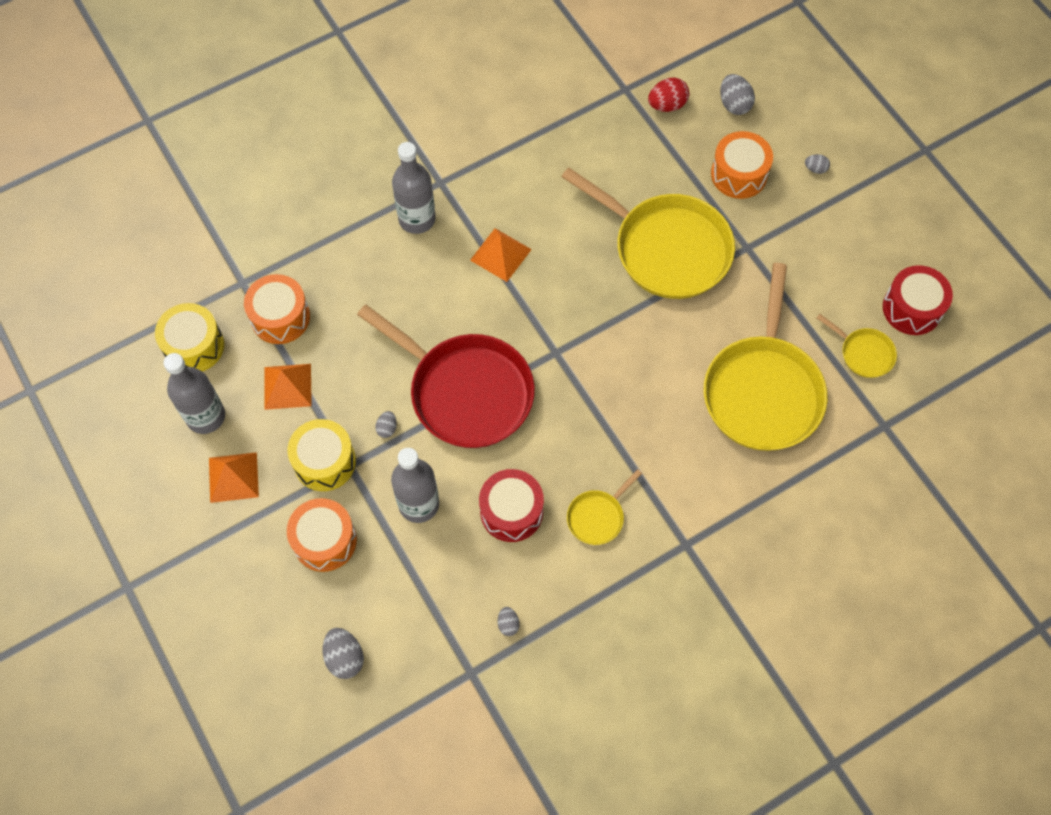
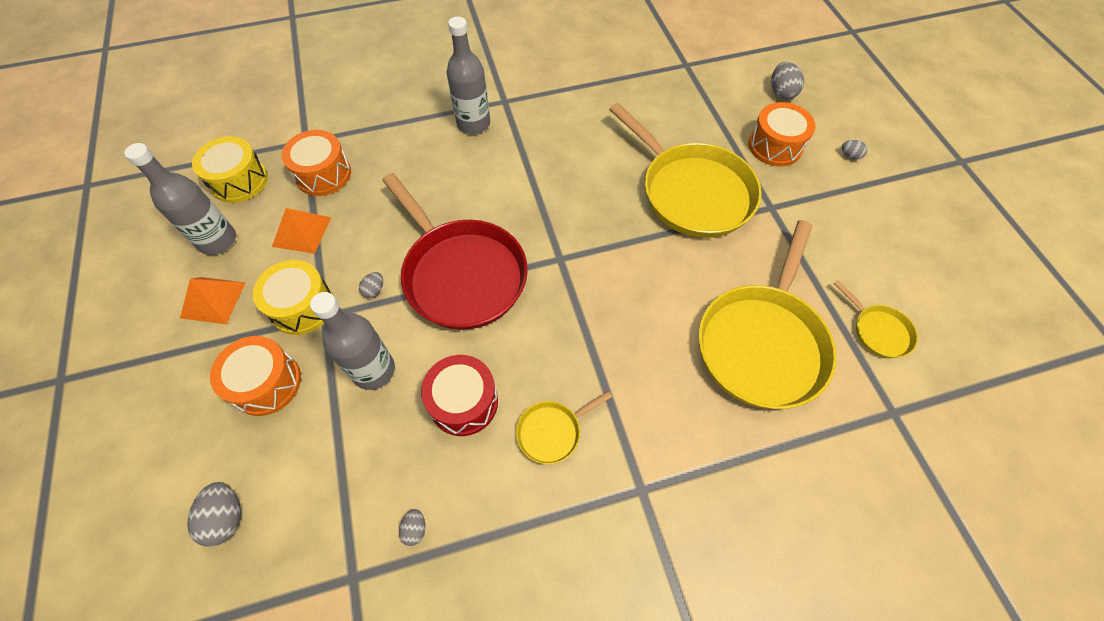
camera: 15 degrees right, 5 degrees down
(500, 254) = (536, 165): orange pyramid -> none
(667, 105) = (720, 82): red egg -> none
(912, 308) = (936, 298): red drum -> none

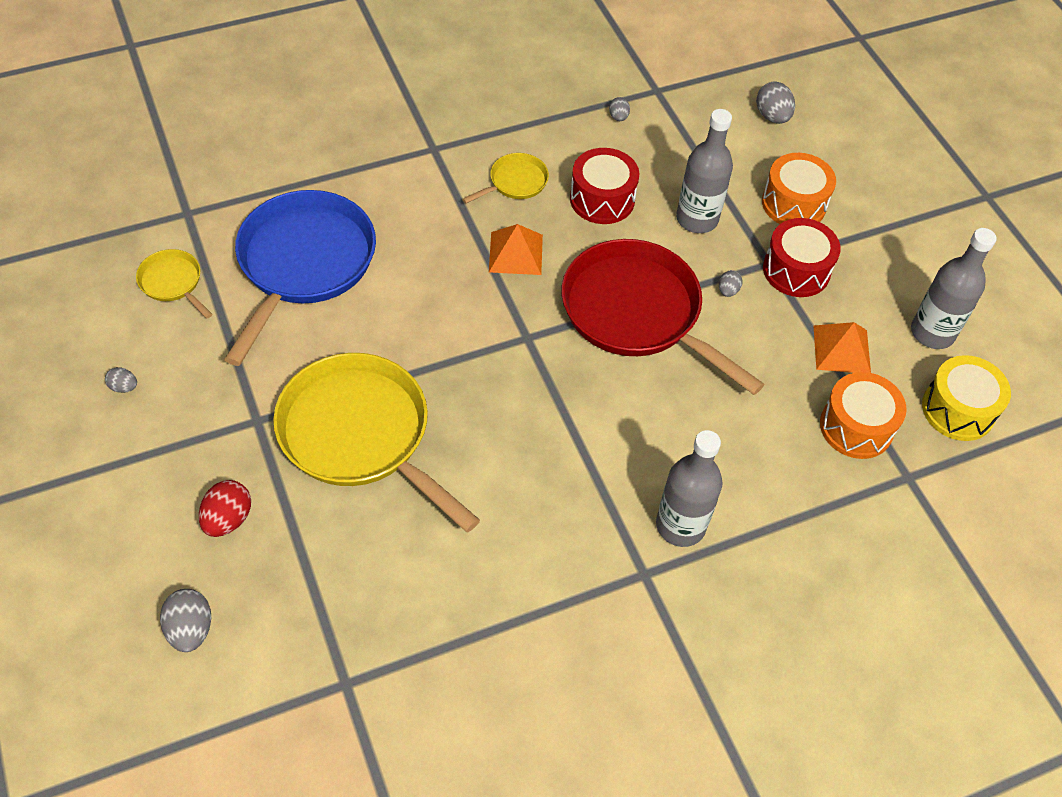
camera: 170 degrees right, 5 degrees down
(213, 300) = (893, 271): orange pyramid -> orange pyramid (515, 253)
(302, 306) = (796, 270): yellow drum -> red drum
(762, 343) = (303, 264): yellow pan -> blue pan
(775, 146) = (228, 519): orange drum -> red egg
(850, 156) = (120, 510): grey egg -> grey egg (124, 387)

